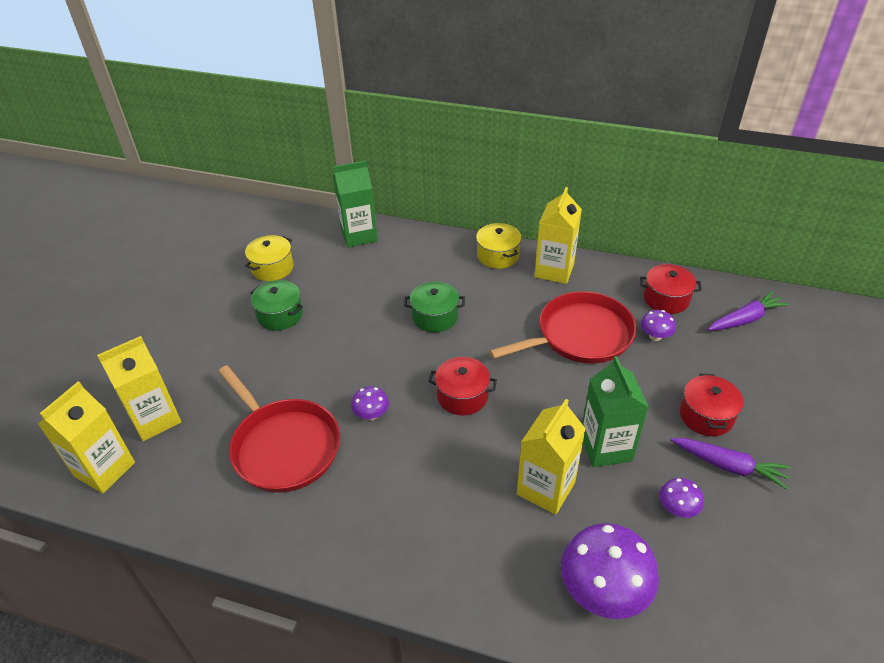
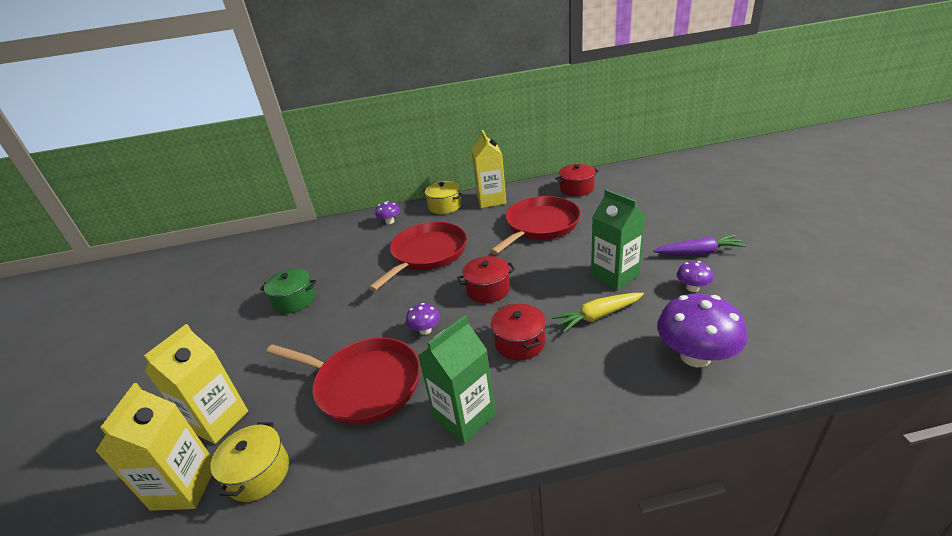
camera: 25 degrees left, 10 degrees down
(272, 268) = (265, 274): yellow pot -> yellow pot (258, 473)
(359, 235) = (327, 231): green carton -> green carton (464, 417)
(435, 317) = (427, 254): green pot -> red pan
(546, 488) = (598, 316): yellow carton -> yellow carrot
(655, 336) = (588, 208): purple mushroom -> purple mushroom (390, 221)
(706, 416) = (659, 234): red pot -> red pot (519, 342)
(745, 319) = (632, 181): purple carrot -> none

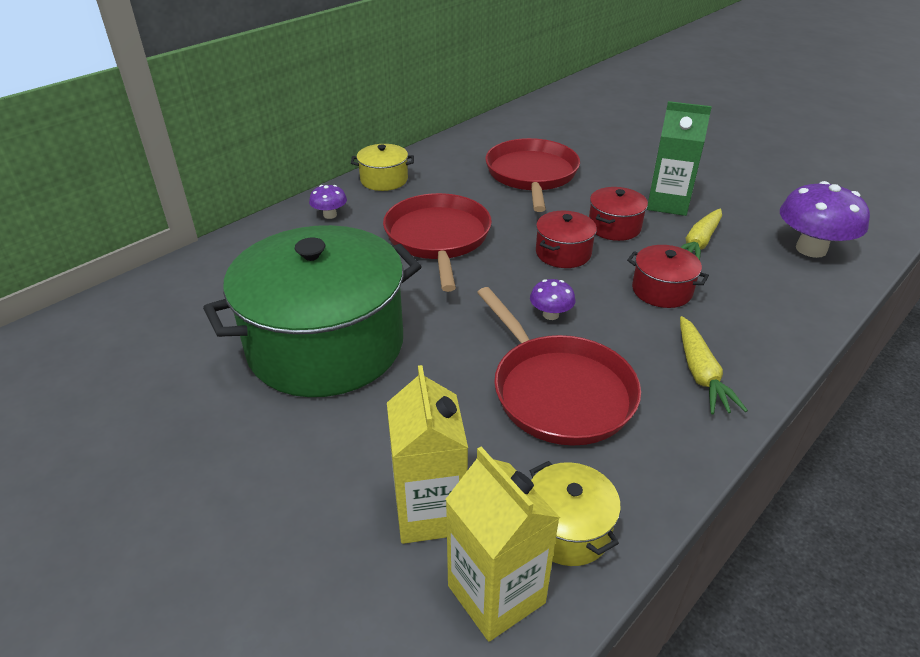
camera: 40 degrees left, 5 degrees up
(294, 300) = (326, 345): green pot -> green pot, size x2.36
(364, 384) = (559, 391): red pan -> red pan turned 75 degrees clockwise
(464, 417) = (700, 373): green carton -> yellow carrot
(491, 200) = (436, 160): yellow carton -> none
(576, 189) = (521, 129): red pot -> red pot (614, 227)
(692, 288) = (743, 195): purple mushroom -> none
(698, 252) = (711, 164): purple carrot -> none

